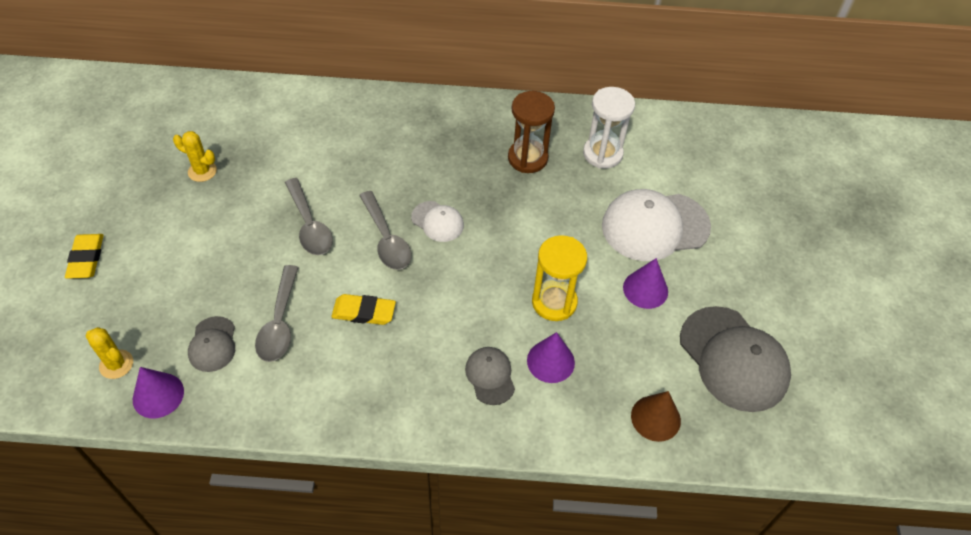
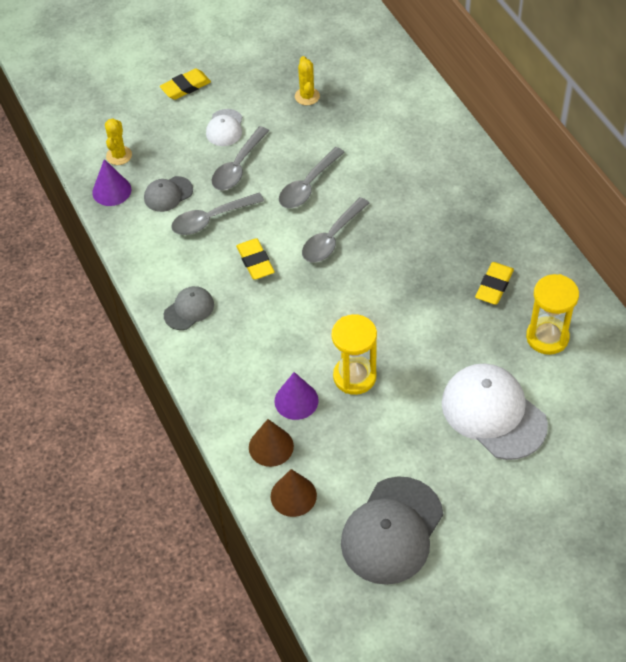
camera: 65 degrees right, 0 degrees up
(234, 267) = (238, 167): none -> grey spoon
(437, 221) = (374, 260): white cap -> white cap (225, 128)
(490, 376) = (255, 368): grey cap -> grey cap (189, 309)
(527, 158) = (494, 286): brown hourglass -> yellow eraser
(590, 409) = (271, 446): none -> brown cone
(602, 154) = (547, 337): white hourglass -> yellow hourglass
(645, 289) = (417, 435): purple cone -> none

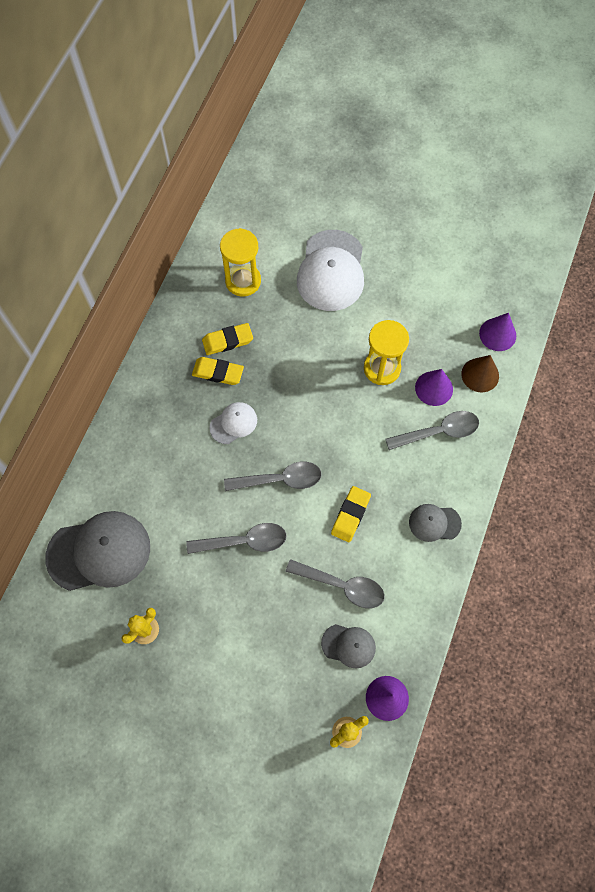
camera: 135 degrees left, 15 degrees up
(185, 87) = (219, 753): yellow eraser -> yellow eraser (218, 372)
(225, 128) = (239, 668): white cap -> white cap (233, 423)
(238, 167) = (272, 615): grey spoon -> grey spoon (438, 432)
(293, 495) = (497, 334): brown cone -> purple cone
(392, 531) = (464, 266): grey cap -> grey cap (99, 552)

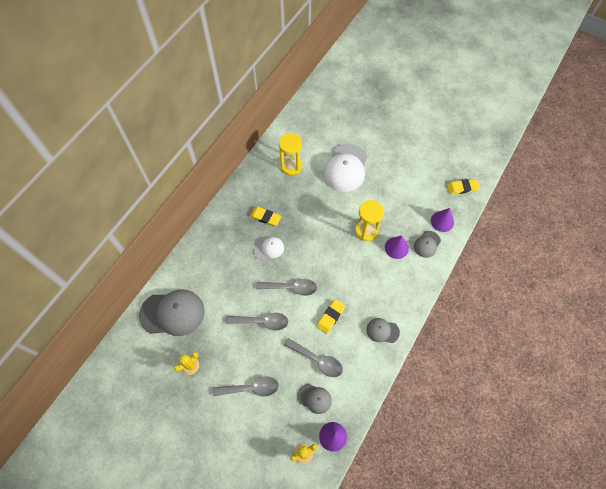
camera: 10 degrees right, 5 degrees down
(227, 341) = (275, 199): yellow eraser -> yellow eraser (462, 188)
(438, 432) = (395, 275): grey spoon -> grey spoon (250, 388)
(480, 375) = (427, 244): brown cone -> grey cap

